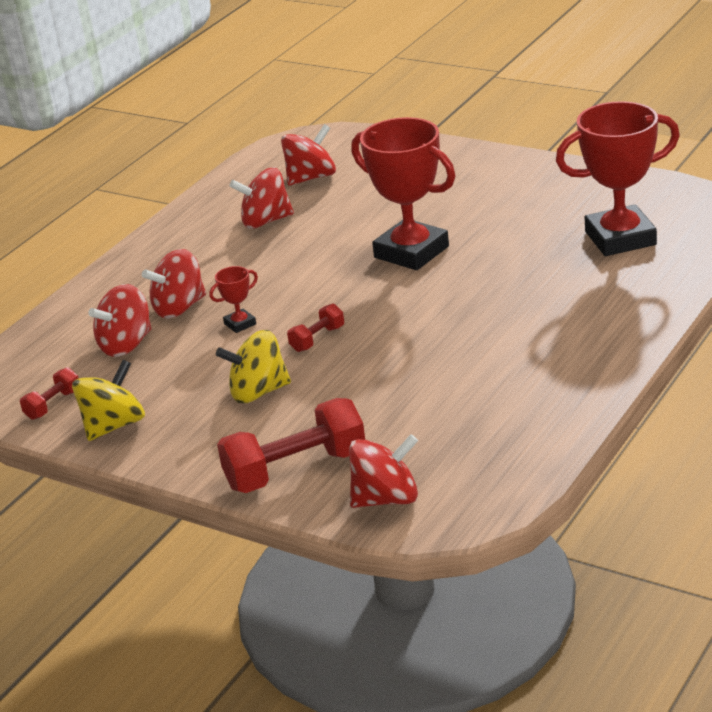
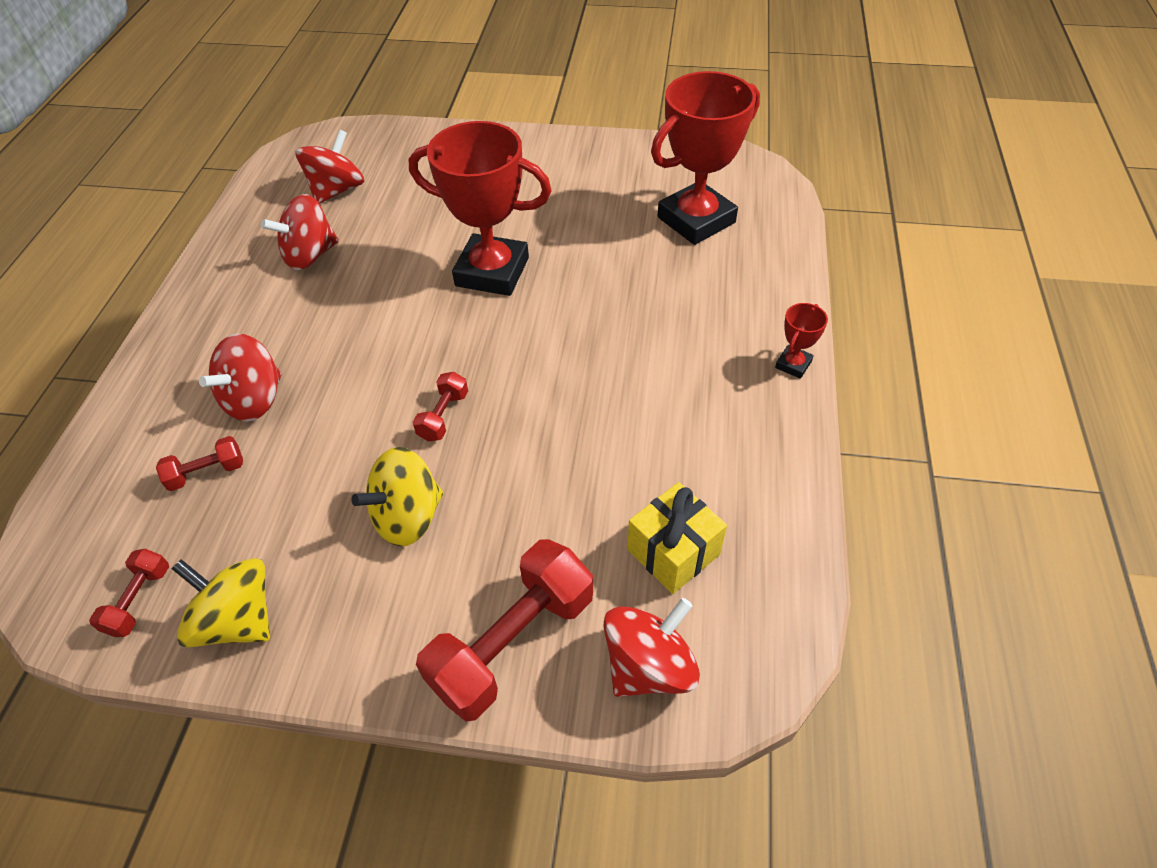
camera: 25 degrees left, 20 degrees up
(114, 426) = (238, 620): yellow spinning top -> yellow spinning top turned 75 degrees counterclockwise
(126, 345) = (207, 473): red spinning top -> red dumbbell
(240, 324) = (340, 411): red trophy -> red trophy (793, 364)
(446, 444) = (673, 552): none -> yellow gift

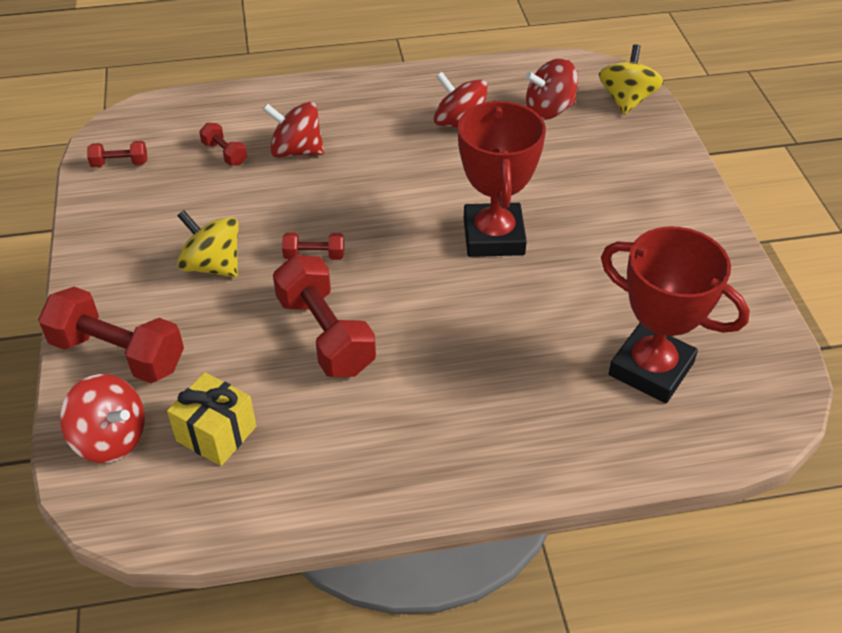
camera: 70 degrees right, 5 degrees down
(238, 620) = (113, 211): yellow spinning top -> yellow spinning top (626, 100)
(337, 190) = (549, 110): red spinning top -> red spinning top turned 150 degrees clockwise
(567, 428) = (325, 334): none -> red dumbbell
(793, 364) = (466, 489): red trophy -> none

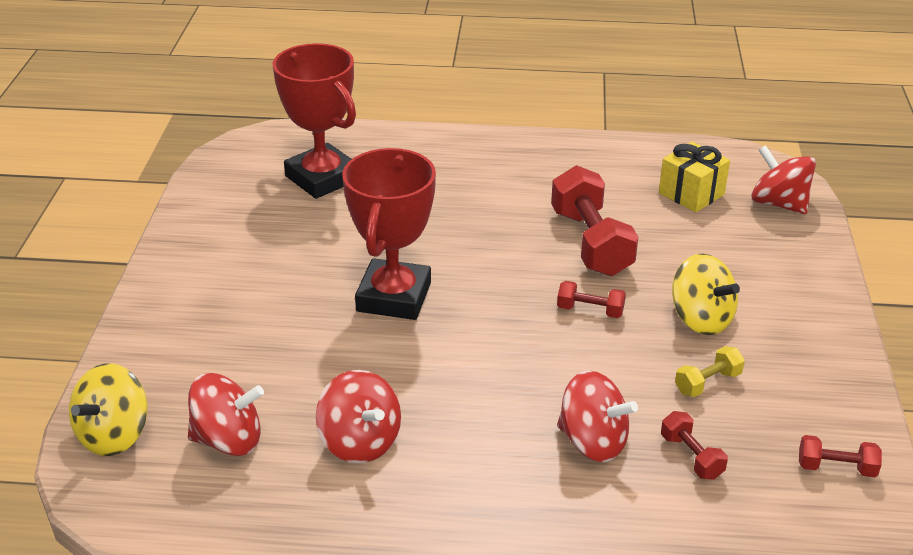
camera: 165 degrees left, 10 degrees down
(118, 354) = (786, 259): red dumbbell -> none
(209, 208) = (708, 383): none -> yellow dumbbell

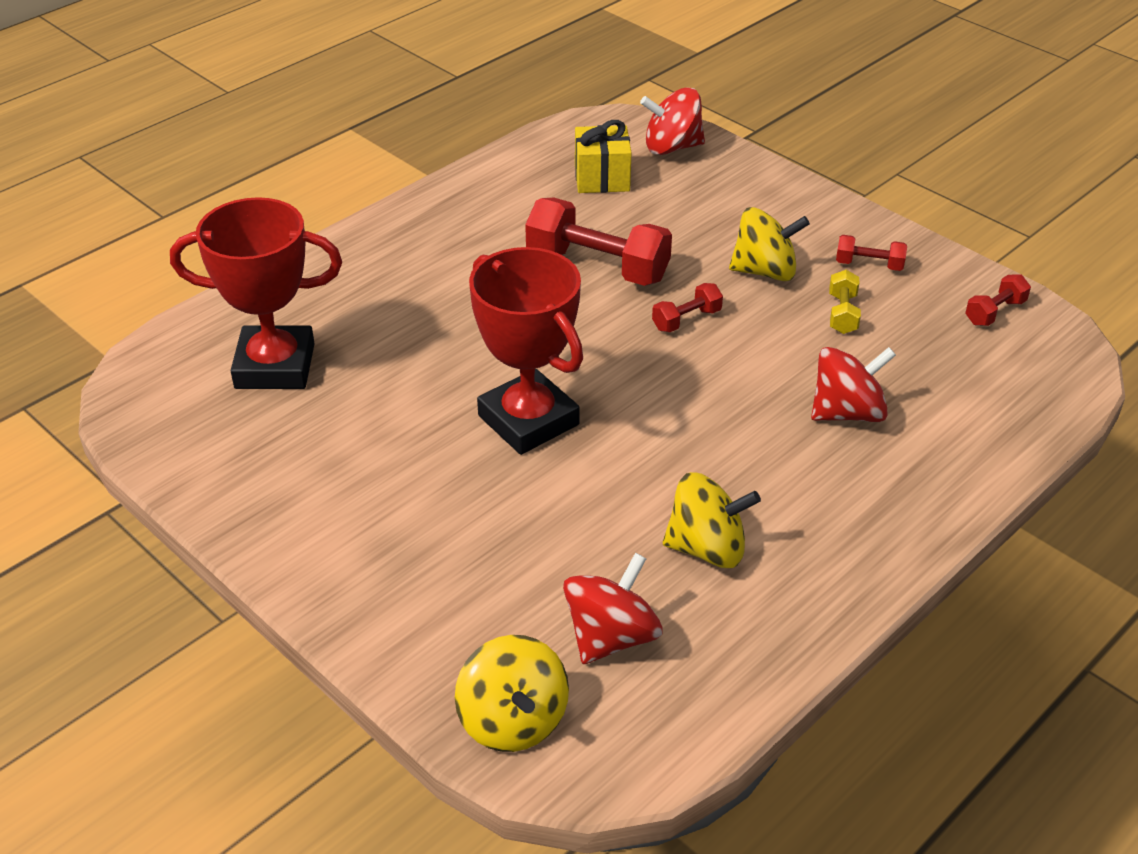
camera: 50 degrees left, 5 degrees up
(360, 442) = (707, 548): red spinning top -> yellow spinning top
(691, 456) = (915, 372): red dumbbell -> red dumbbell (869, 265)

